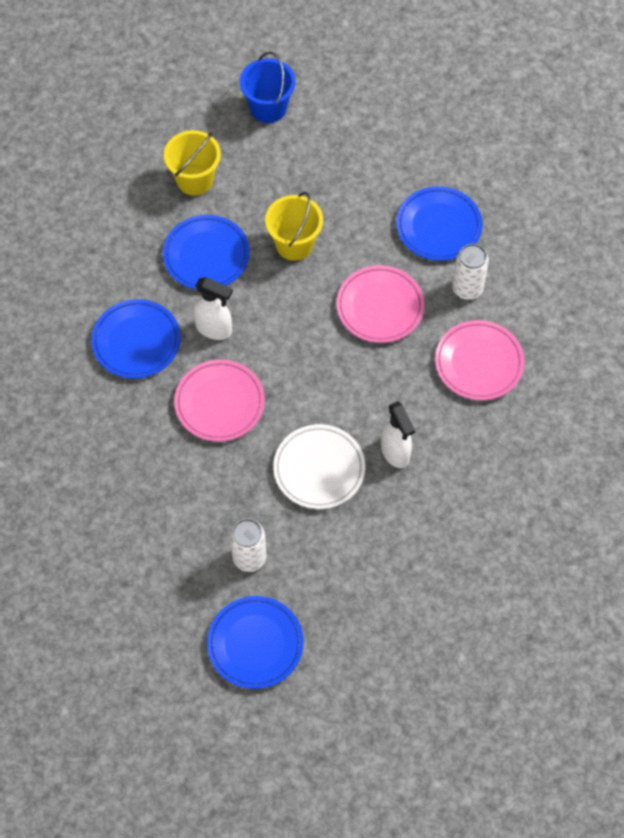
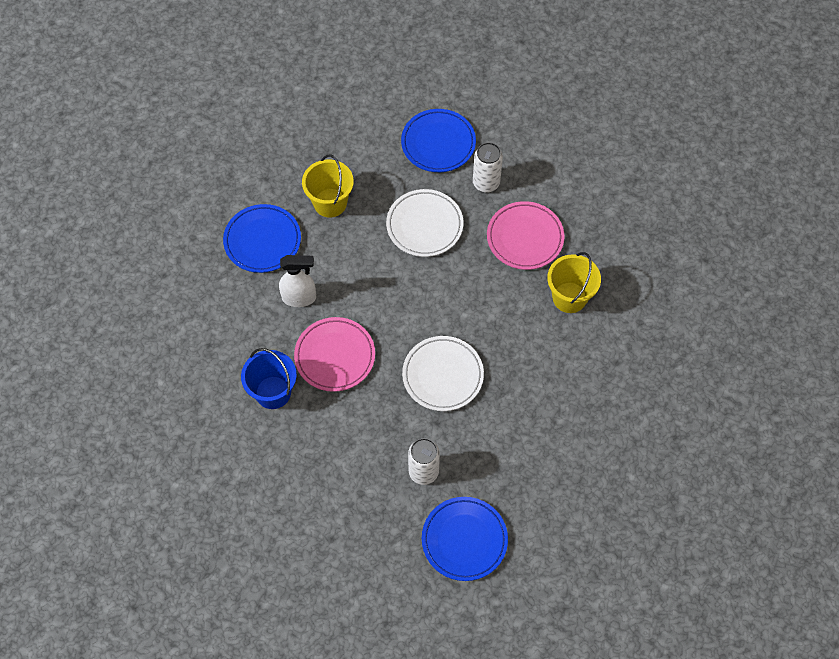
camera: 25 degrees left, 0 degrees up
(136, 341) = (240, 335): blue plate -> none
(195, 179) = (221, 183): yellow bucket -> yellow bucket (569, 297)
(268, 108) = (253, 102): blue bucket -> blue bucket (273, 392)
(380, 307) = (424, 225): pink plate -> white plate
(395, 452) = (496, 336): white spray bottle -> none

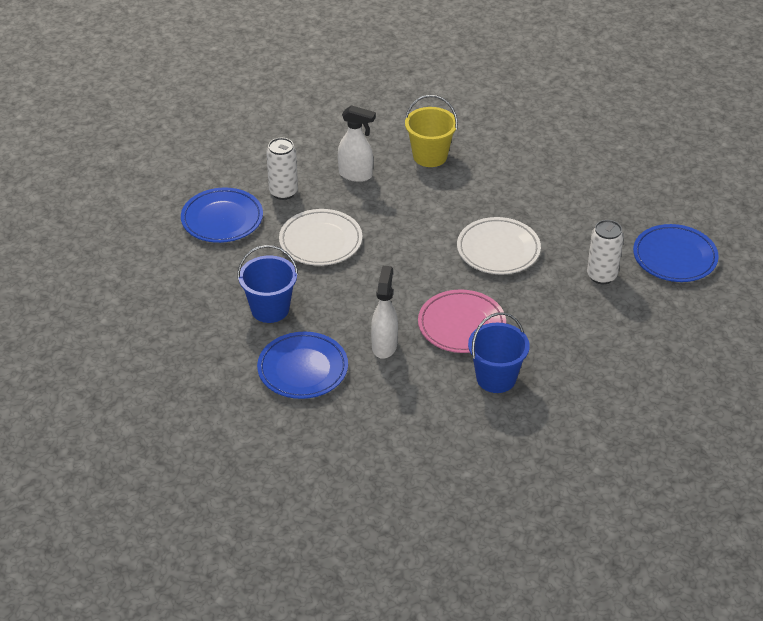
camera: 80 degrees left, 20 degrees down
(330, 203) = (270, 309): yellow bucket -> blue bucket
(525, 238) = (356, 175): pink plate -> white spray bottle

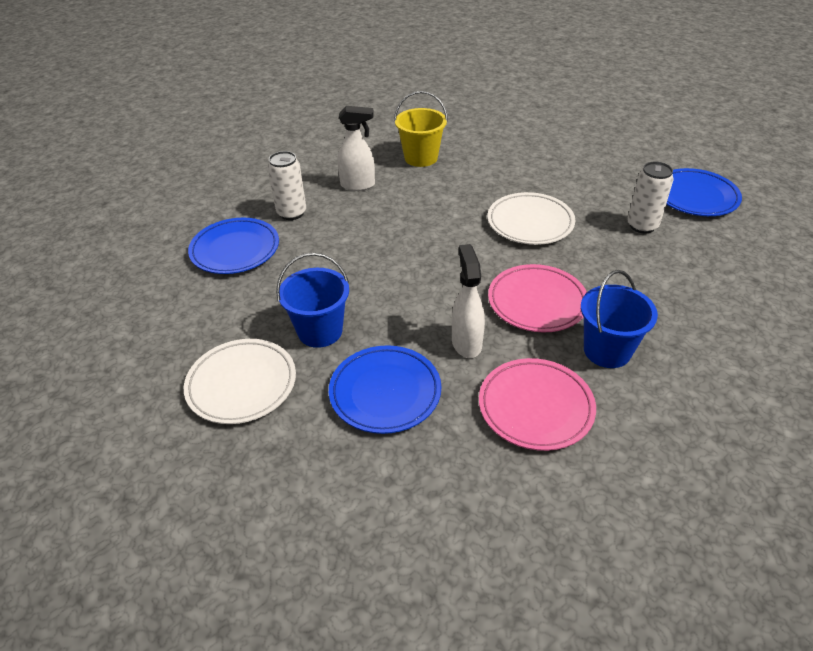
camera: 15 degrees left, 0 degrees up
(320, 241) = (348, 250): white plate -> white plate (242, 384)
(413, 406) = (535, 407): none -> pink plate

